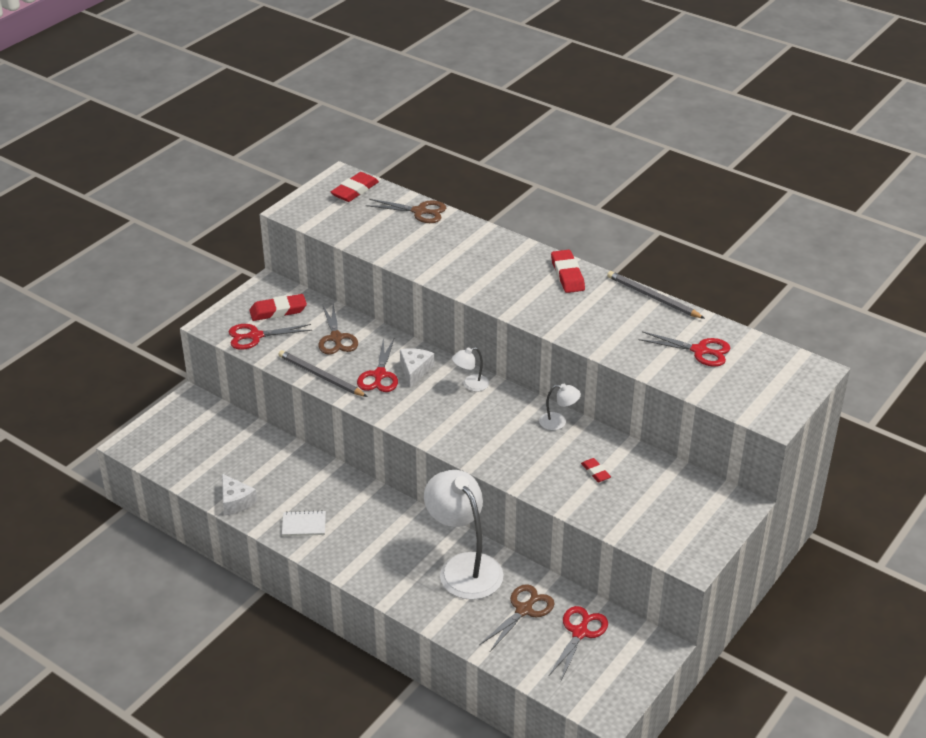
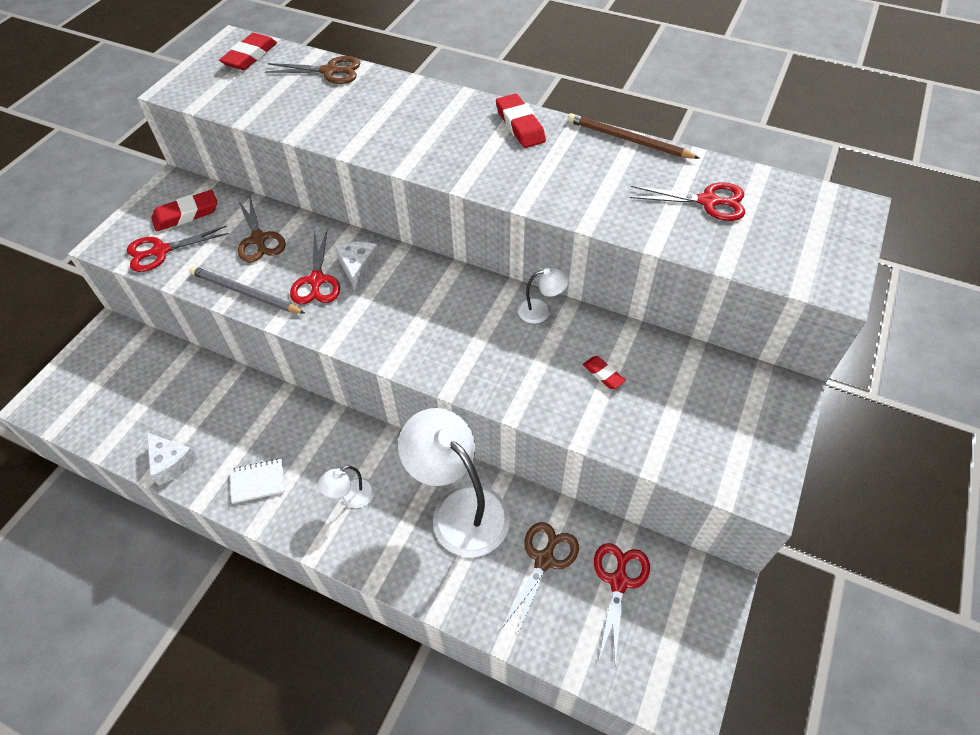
camera: 10 degrees left, 15 degrees up
(470, 385) = (427, 277): white lamp -> white lamp (351, 497)
(653, 297) = (628, 140): grey pencil -> brown pencil

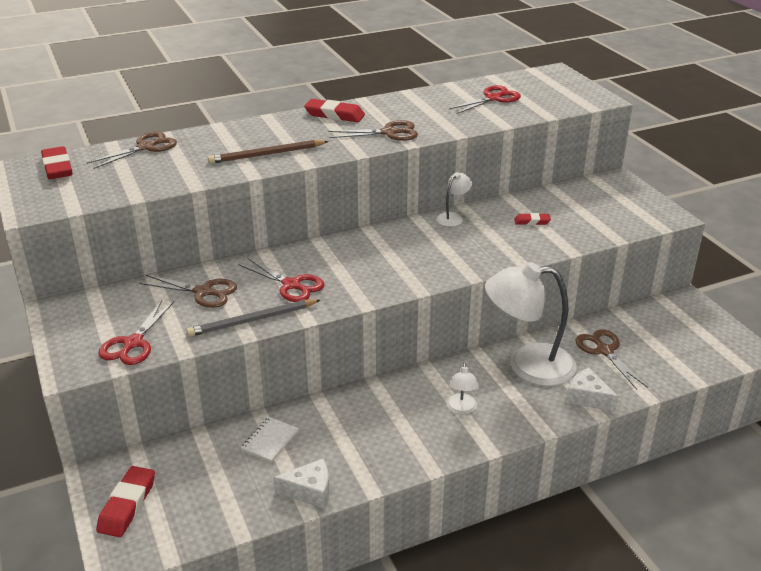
camera: 50 degrees left, 20 degrees down
(186, 214) = (110, 315): red eraser -> red eraser (127, 505)
(258, 481) = (390, 449): white notebook -> white notebook (270, 440)
(358, 268) = (307, 263): white cheese -> white cheese (587, 398)
(527, 179) = (389, 133): none -> brown scissors
(618, 582) = (648, 331): red scissors -> none
(628, 140) = (406, 94): brown pencil -> brown pencil (266, 154)

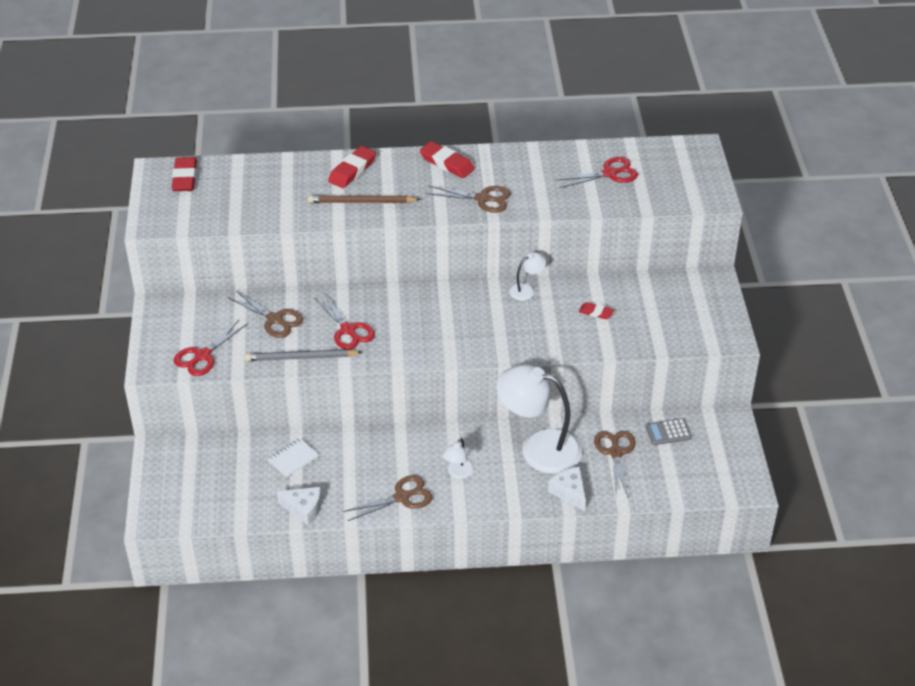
camera: 20 degrees right, 10 degrees up
(127, 505) = (169, 482): red eraser -> red eraser (352, 170)
(145, 147) = (264, 169): brown scissors -> brown scissors (402, 497)
(639, 322) = (668, 432): none -> grey calculator

